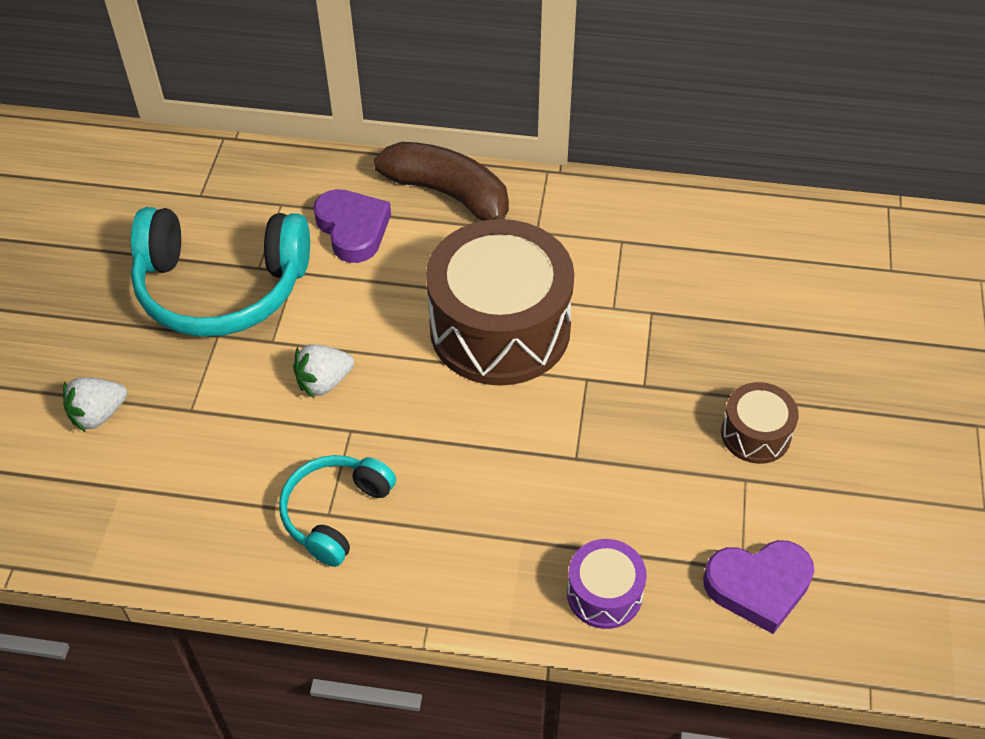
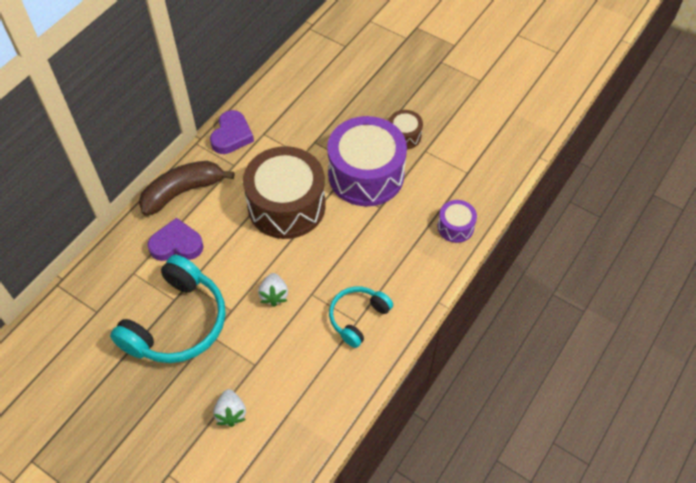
camera: 65 degrees left, 5 degrees up
(335, 513) = (358, 318): turquoise headphones -> turquoise headphones turned 75 degrees clockwise
(631, 410) = (366, 175): none -> purple drum
(758, 586) = (478, 171): purple heart -> purple heart (232, 136)

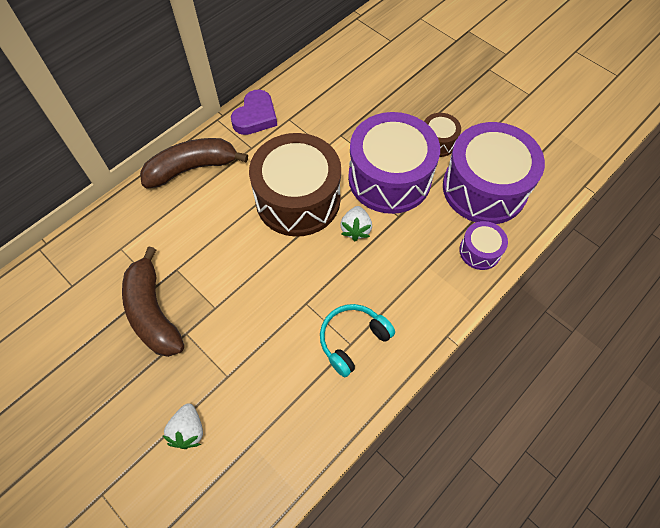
camera: 10 degrees right, 5 degrees up
(176, 244) = (173, 224): purple heart -> none
(177, 323) = (153, 312): turquoise headphones -> brown banana
(274, 295) = (264, 298): white strawberry -> white strawberry (356, 229)
(452, 171) = (484, 188): none -> purple drum

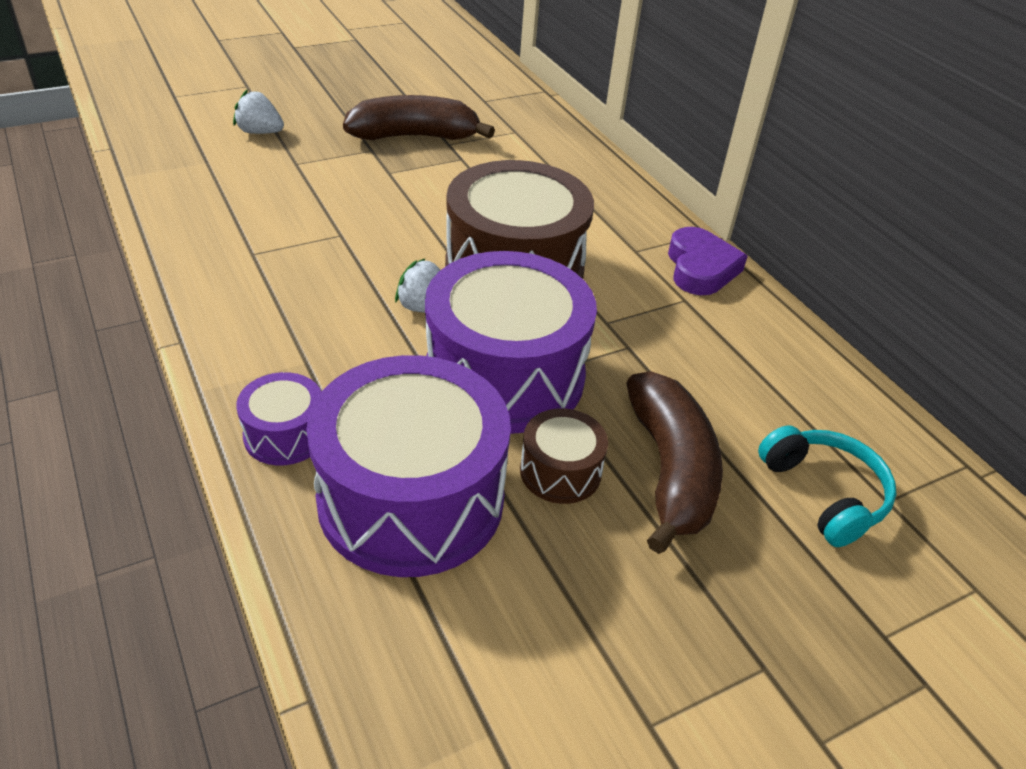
camera: 105 degrees right, 20 degrees down
(192, 168) = (617, 196): brown banana -> brown banana (670, 470)
(255, 117) = (700, 268): purple heart -> purple heart turned 135 degrees counterclockwise
(352, 340) = (256, 256): turquoise headphones -> turquoise headphones (824, 493)

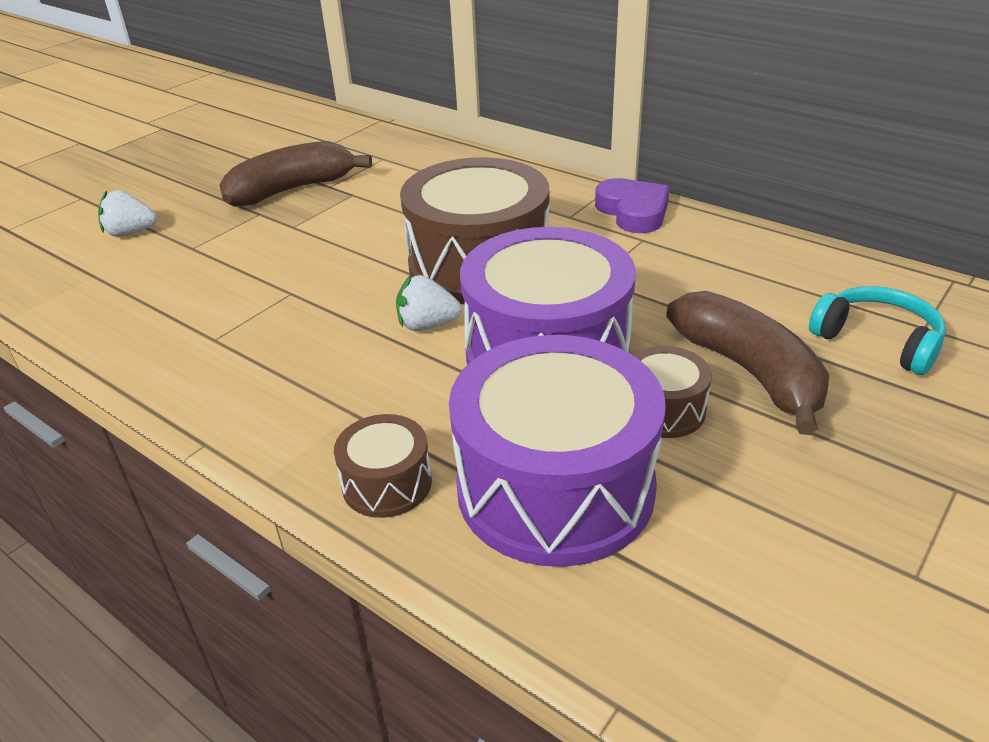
camera: 20 degrees left, 5 degrees down
(285, 435) = (387, 483): purple drum -> brown drum

